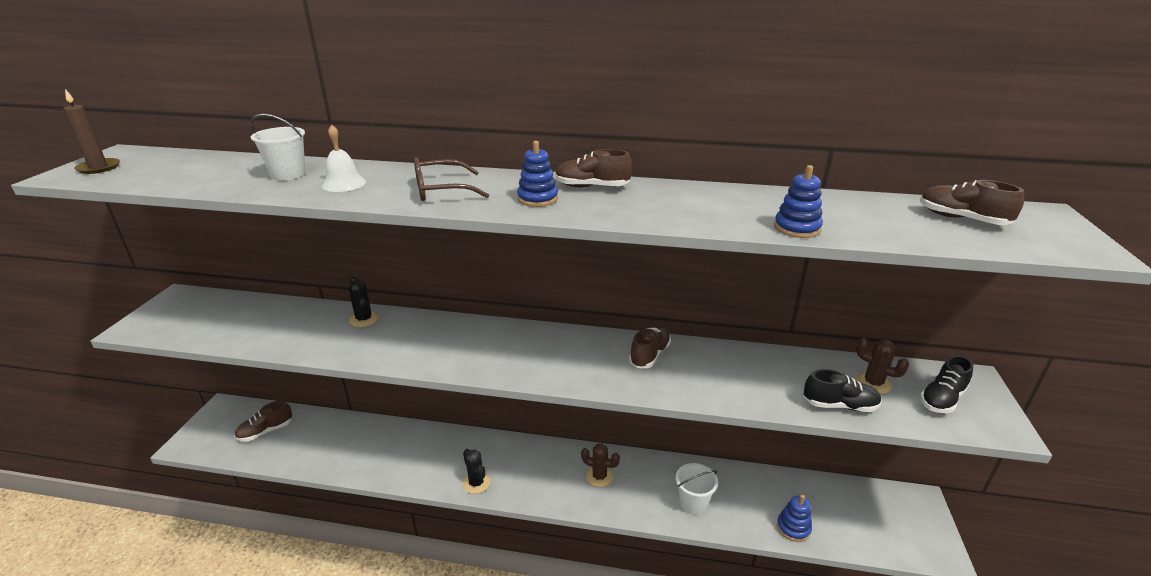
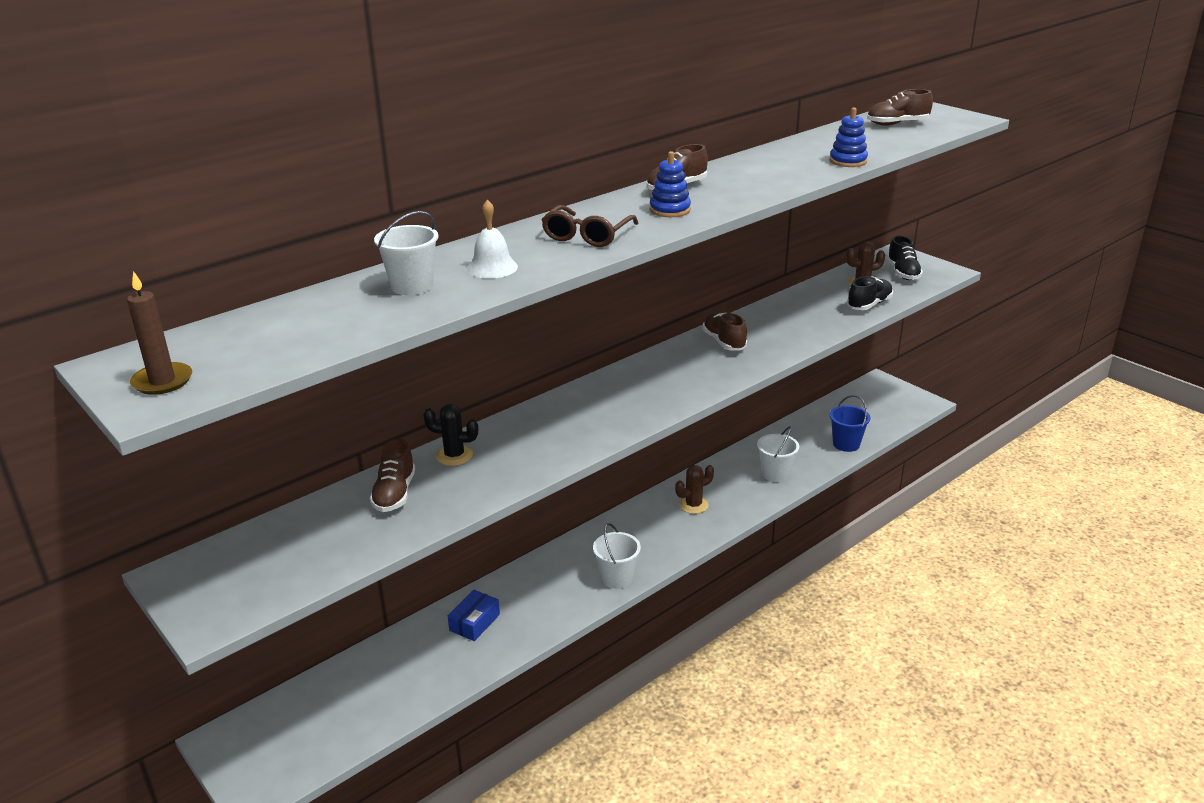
camera: 50 degrees left, 0 degrees up
(266, 431) = (331, 709): brown shoe -> brown shoe (395, 494)
(379, 442) = (474, 622): none -> blue box
(476, 483) = (617, 578): black cactus -> white bucket
(793, 528) = (846, 444): blue stacking toy -> blue bucket

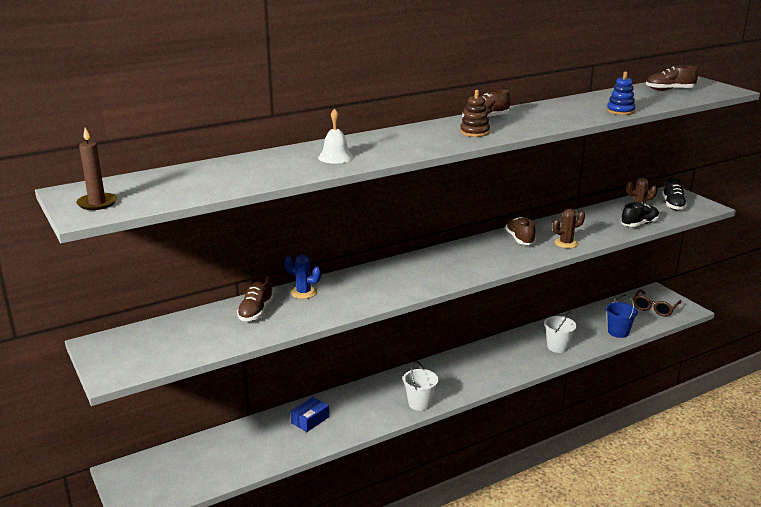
camera: 10 degrees right, 5 degrees down
(412, 286) = (277, 164): white bucket -> none
(454, 455) = (303, 292): black cactus -> blue cactus
(587, 236) = (409, 143): brown glasses -> brown glasses (654, 308)
(670, 210) = (474, 132): blue stacking toy -> brown stacking toy
(693, 505) = (489, 361): brown cactus -> brown cactus (566, 243)

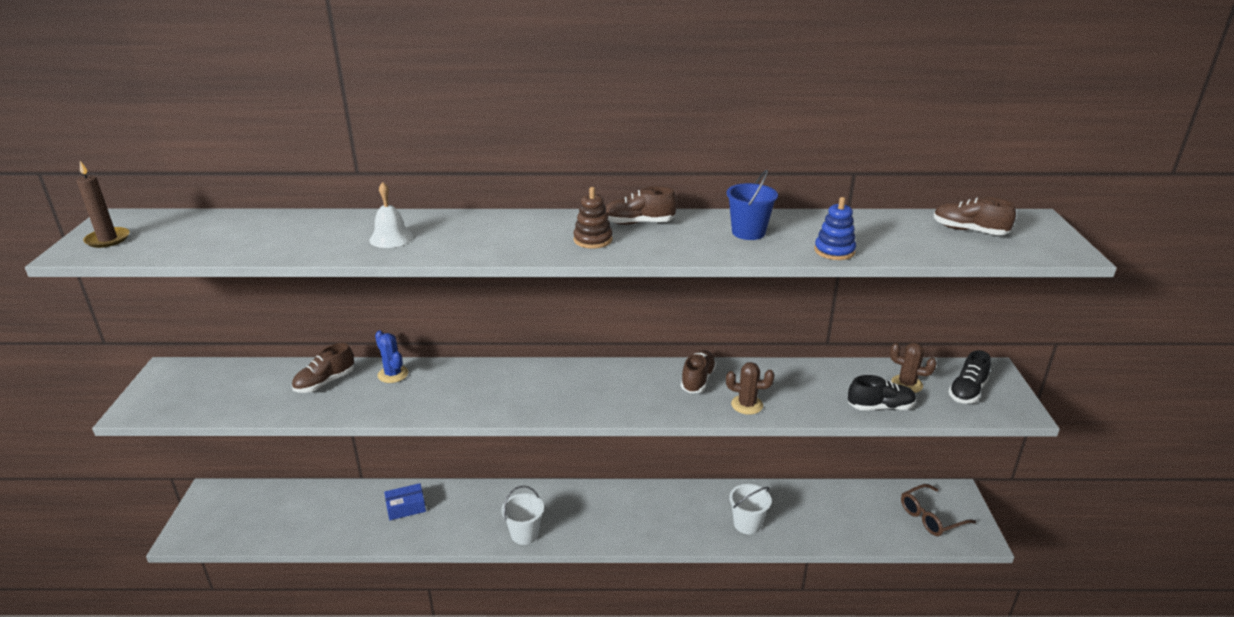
camera: 30 degrees right, 5 degrees up
(618, 332) = (845, 533): blue bucket -> blue bucket (748, 232)

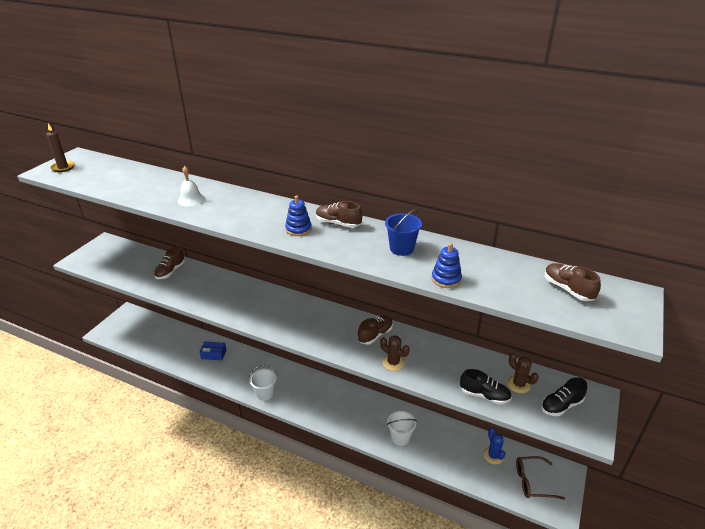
camera: 25 degrees right, 5 degrees up
(325, 382) = (170, 271): brown shoe -> brown shoe turned 45 degrees counterclockwise
(393, 374) = (207, 277): blue cactus -> blue cactus (493, 455)
(593, 240) = (298, 229): brown stacking toy -> blue stacking toy

